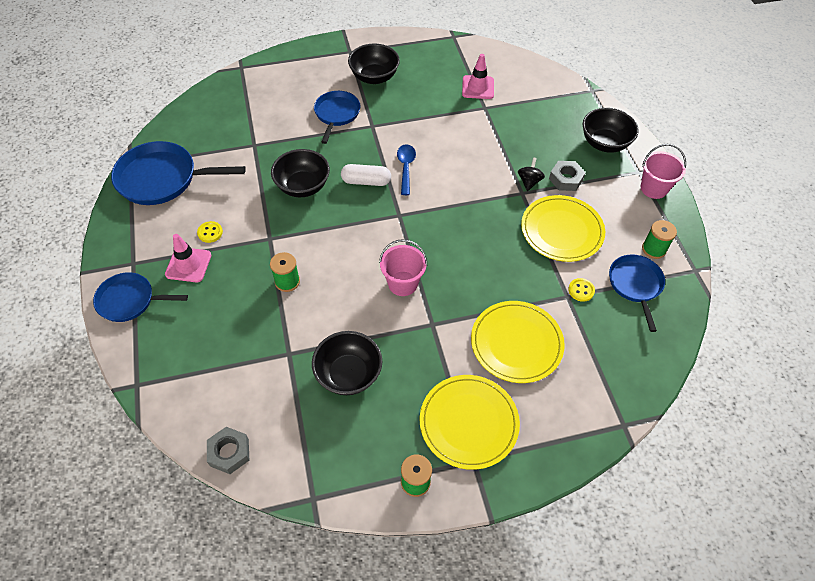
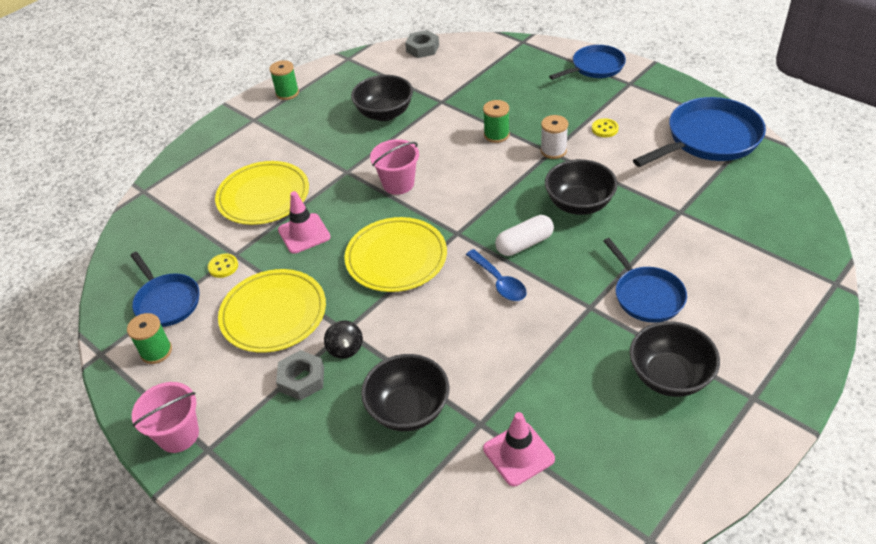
camera: 150 degrees right, 10 degrees down
(188, 265) = (588, 104): pink traffic cone -> pink traffic cone (304, 233)
(266, 238) = (553, 151): none -> white spool
(468, 422) = (271, 134): yellow plate -> yellow plate (396, 257)
(604, 143) = (275, 469): black bowl -> black bowl (408, 409)

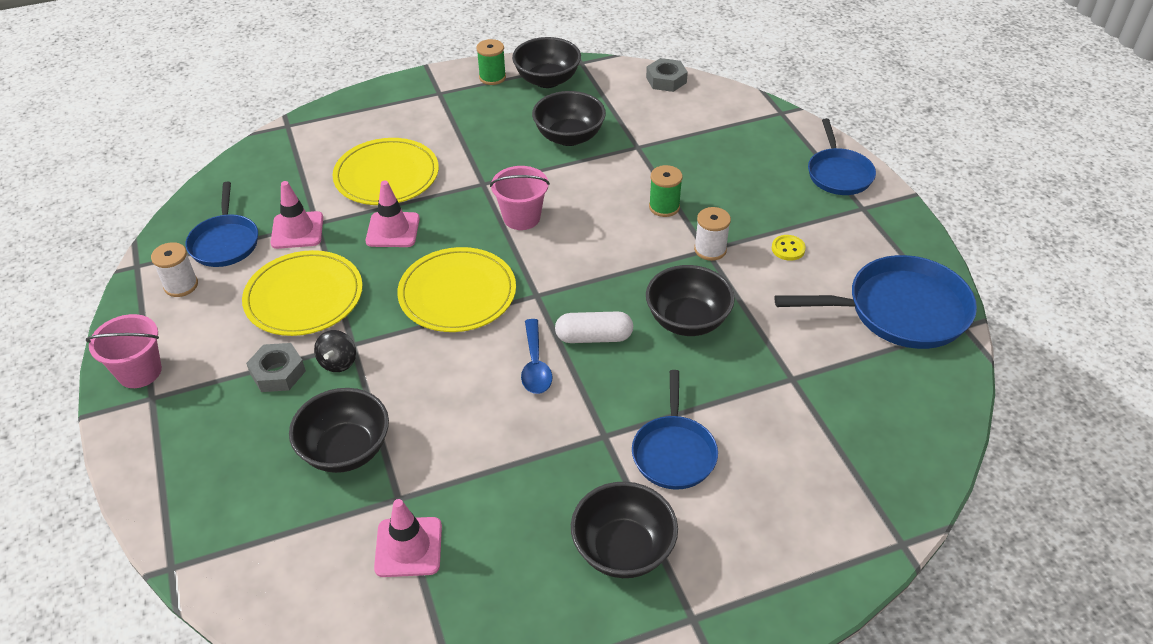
camera: 25 degrees right, 0 degrees up
(156, 351) = (181, 285): green spool -> white spool
(223, 266) = (297, 230): yellow button -> pink traffic cone
(332, 80) = (547, 80): none -> black bowl
(595, 67) = (838, 173): blue pan -> blue pan turned 90 degrees clockwise

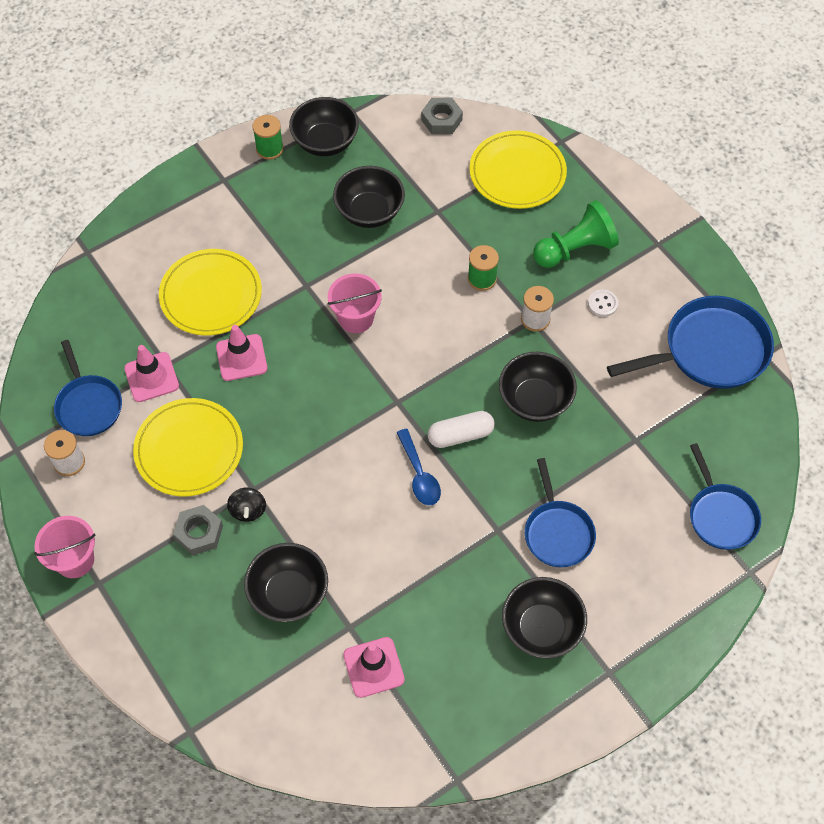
camera: 15 degrees left, 15 degrees up
(457, 293) = (326, 415): yellow plate -> yellow plate (517, 173)
(771, 198) = (575, 249): none -> green pawn
(788, 249) = (602, 304): yellow button -> white button
(838, 173) = (628, 207): blue pan -> blue pan (720, 515)

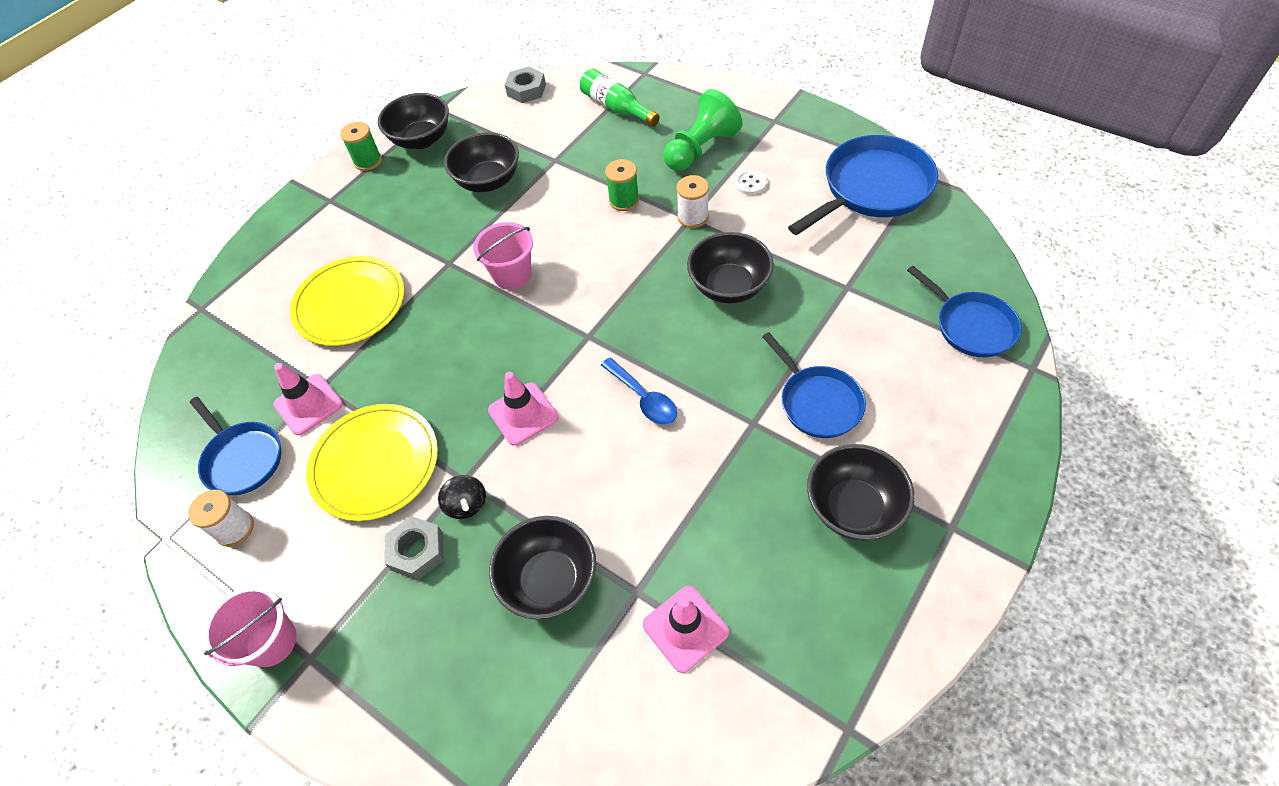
camera: 15 degrees left, 5 degrees down
(241, 358) = (403, 351): pink traffic cone -> pink traffic cone (523, 414)
(460, 435) = (669, 344): white capsule -> none
(517, 173) = (616, 108): yellow plate -> green bottle

